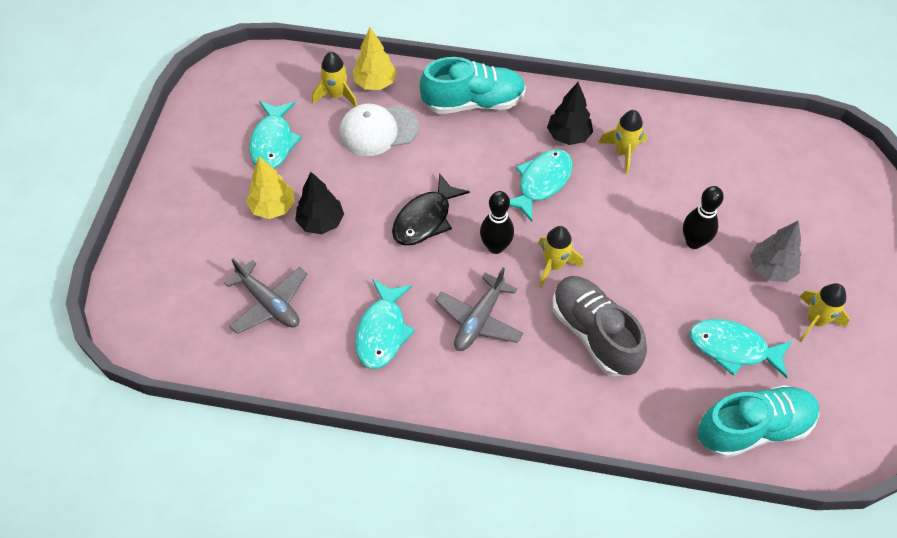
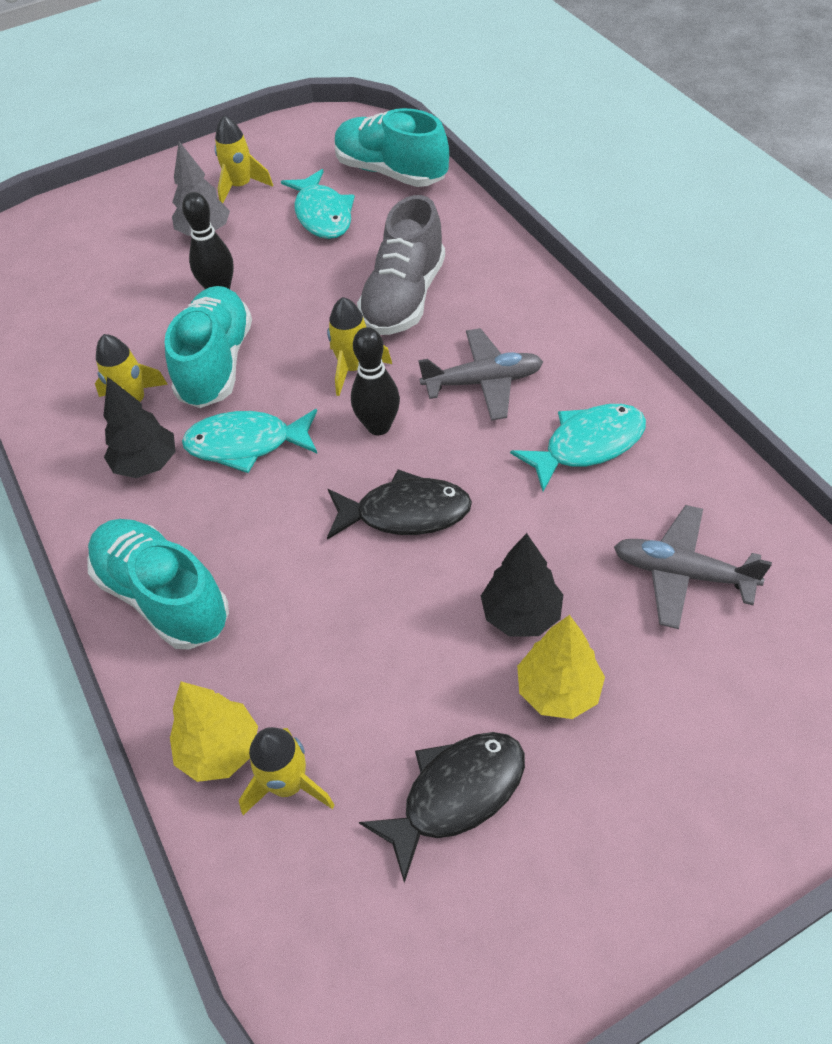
camera: 125 degrees left, 5 degrees down
(269, 303) = (682, 573): grey plane -> grey plane turned 75 degrees counterclockwise
(273, 142) = (456, 794): turquoise fish -> black fish
(378, 130) = (310, 671): white cap -> none
(622, 204) = (216, 363): none -> turquoise shoe

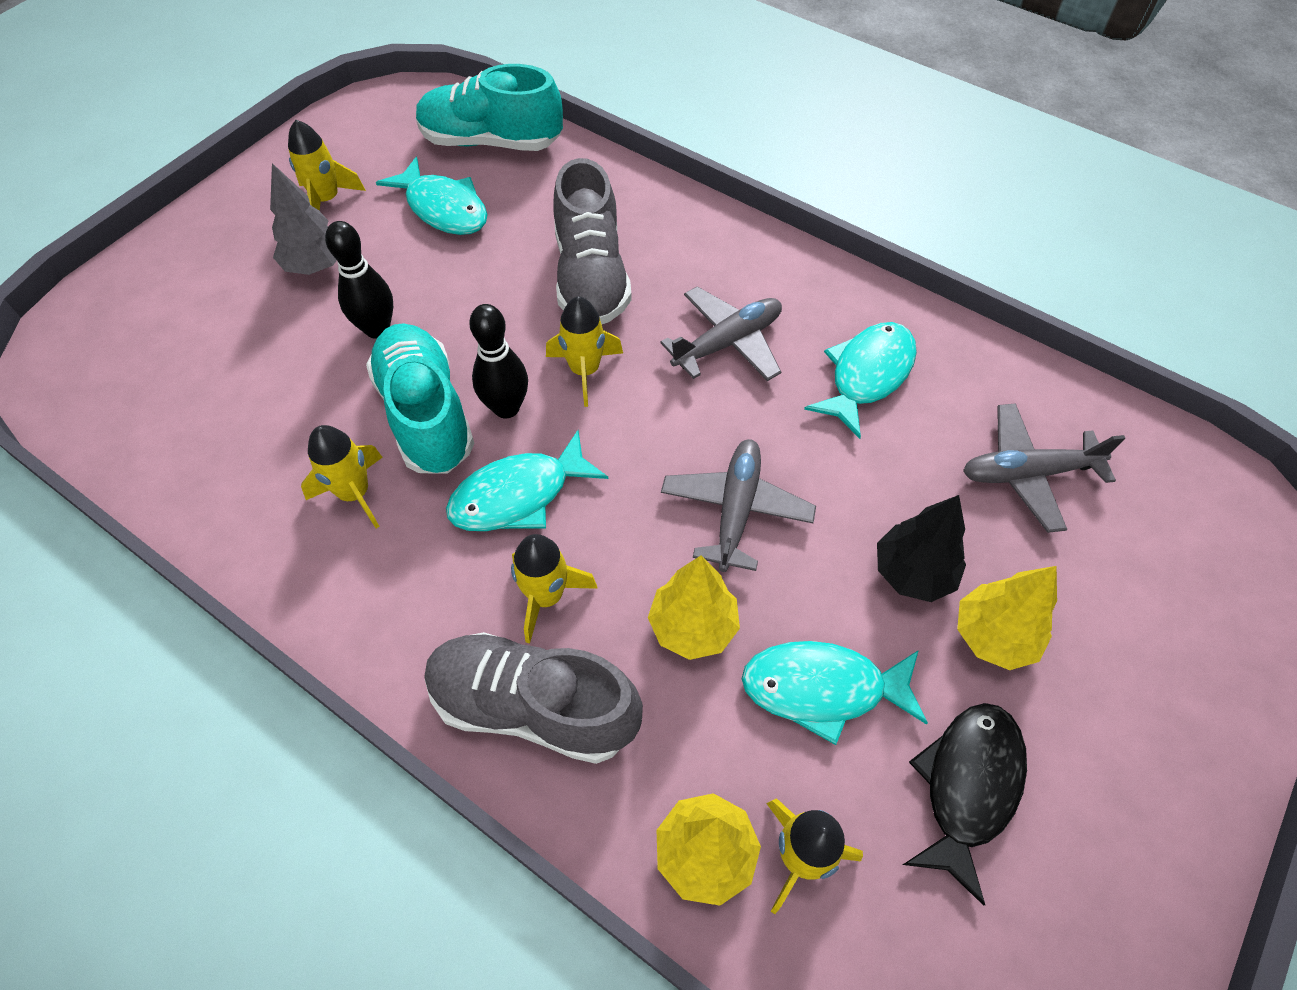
camera: 30 degrees left, 5 degrees up
(147, 464) = (416, 560): black tree -> none
(163, 596) = (533, 707): turquoise shoe -> grey shoe
(221, 523) = (546, 596): none -> yellow rocket
(315, 586) = (693, 626): none -> yellow tree
(378, 426) = (651, 426): black bowling pin -> black bowling pin (506, 408)
(386, 672) = (822, 688): none -> turquoise fish
(405, 513) = (736, 510): black fish -> grey plane

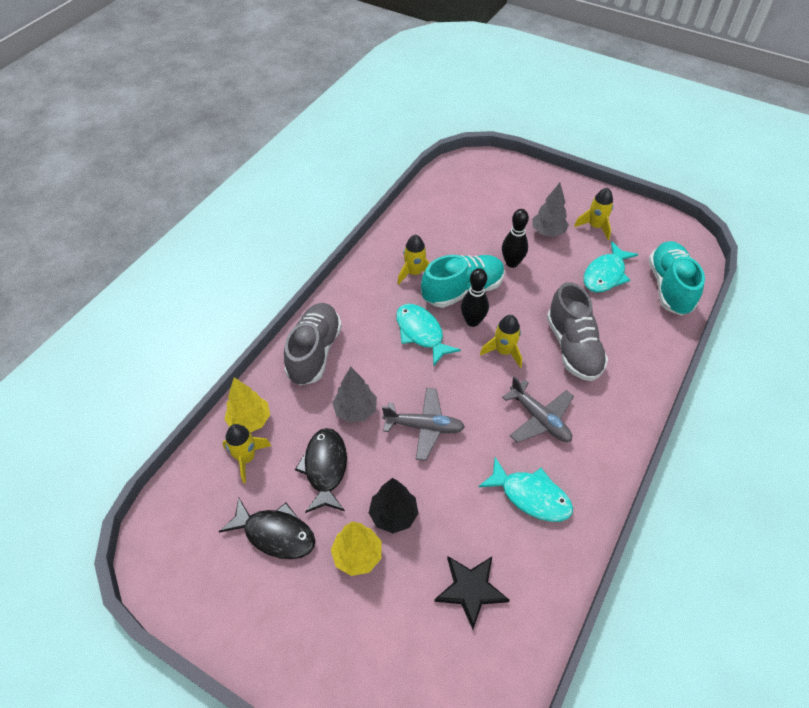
camera: 85 degrees right, 5 degrees down
(546, 596) = (368, 350): yellow rocket -> none
(591, 277) = (573, 347): grey shoe -> grey shoe turned 90 degrees counterclockwise
(693, 626) = (355, 410): yellow tree -> grey tree
(822, 688) = (325, 468): turquoise fish -> black fish
(1027, 473) = (471, 589): grey plane -> black star

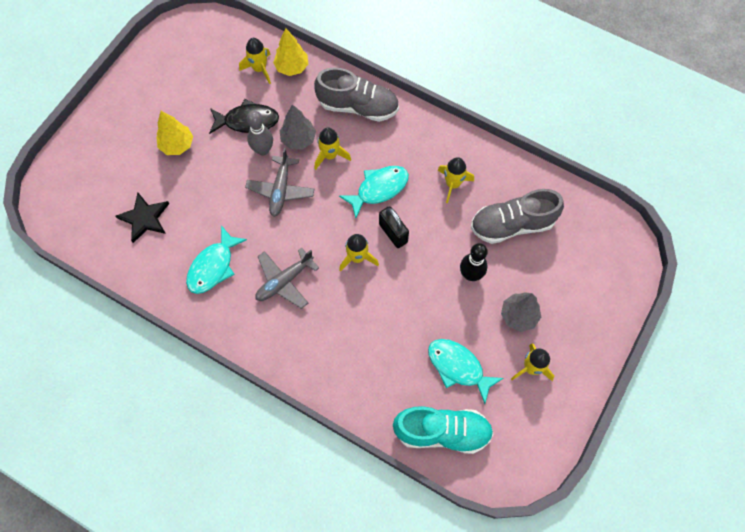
camera: 90 degrees right, 15 degrees up
(275, 534) = (198, 93): black fish -> none
(368, 448) = (263, 150): none -> grey bowling pin
(378, 378) = (330, 155): none -> yellow rocket
(393, 515) = (206, 168): black tree -> none
(463, 290) = (431, 226): turquoise shoe -> none
(472, 321) = (393, 233): black bowling pin -> black padlock
(573, 347) = (362, 320): grey shoe -> grey shoe (512, 225)

